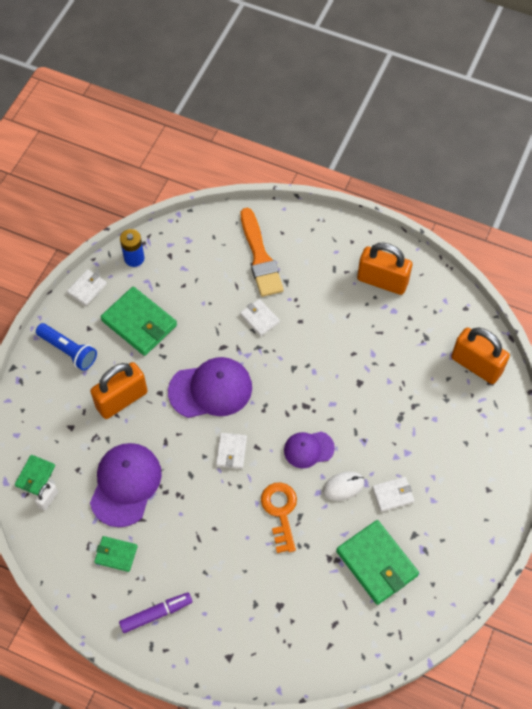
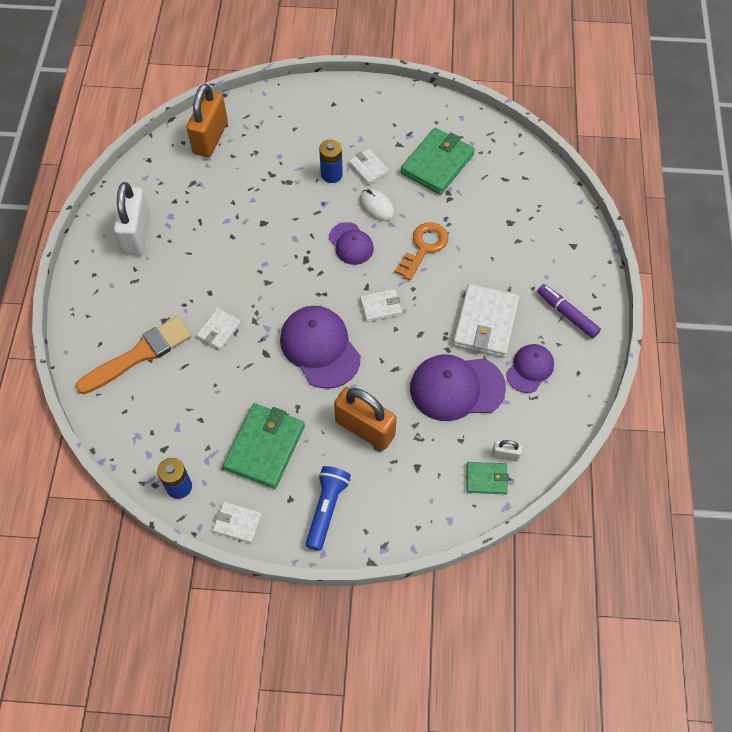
camera: 110 degrees left, 0 degrees up
(116, 554) = (530, 369): green wallet -> purple cap
(177, 535) = (485, 323): none -> white wallet
(280, 512) = (424, 247): orange key -> orange key turned 150 degrees clockwise
(382, 281) = (137, 234): orange padlock -> white padlock
(396, 458) = (331, 174): none -> blue battery

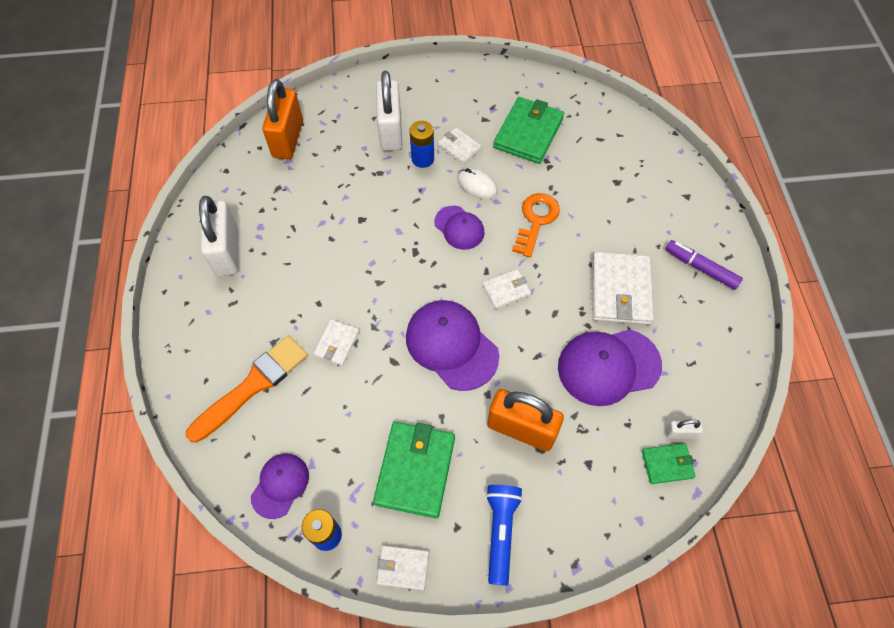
camera: 10 degrees left, 0 degrees up
(307, 143) = (390, 131): none -> white padlock
(530, 369) = (679, 332): purple cap -> purple cap (280, 485)

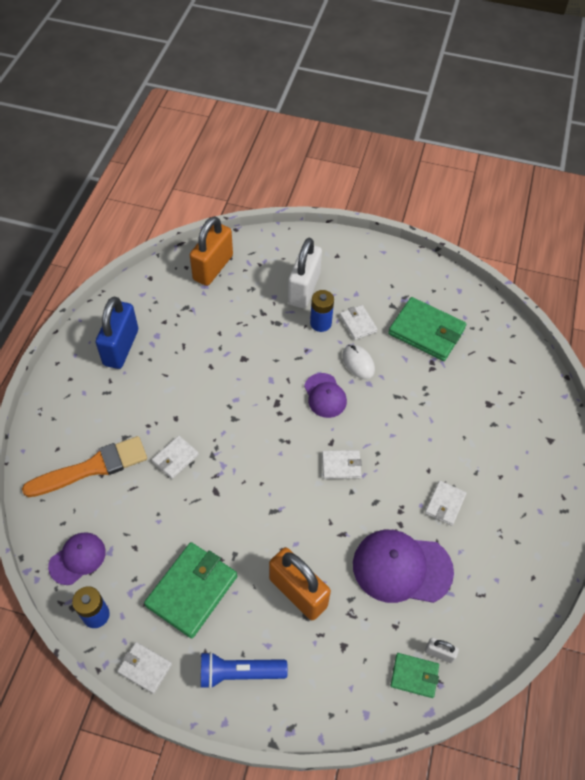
camera: 20 degrees right, 5 degrees down
(227, 251) = (121, 347): white padlock -> blue padlock
(451, 345) = (271, 496): purple cap -> none
(500, 532) = (239, 673): blue flashlight -> blue flashlight turned 120 degrees counterclockwise
(528, 133) = (426, 331): green wallet -> green wallet turned 75 degrees clockwise
(536, 220) = (396, 413): orange key -> none
(620, 290) = (445, 504): white wallet -> white wallet, size x0.54
(700, 268) = (531, 511): purple marker -> none

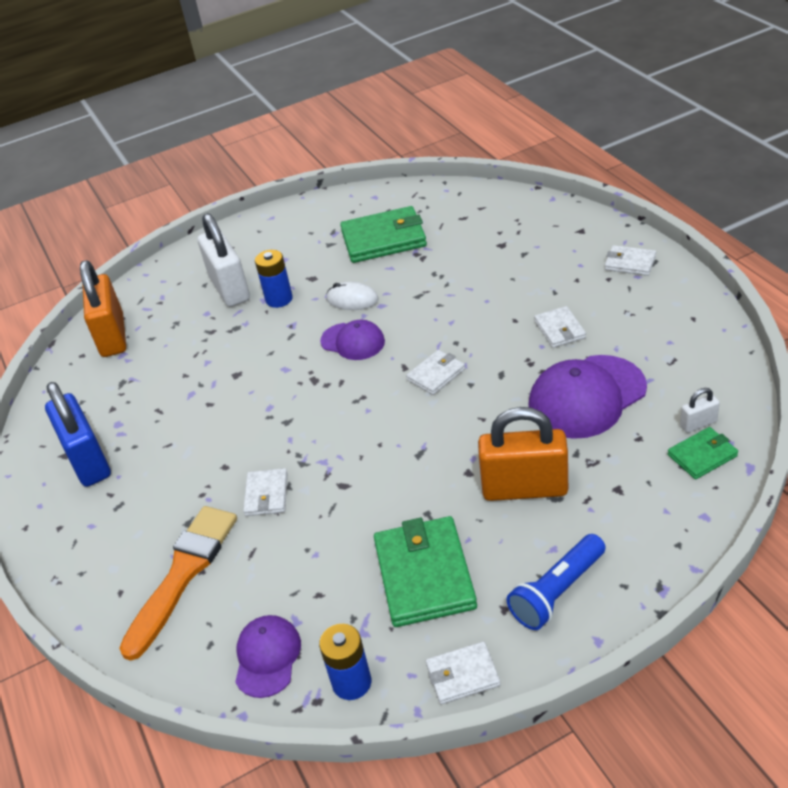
camera: 35 degrees left, 15 degrees down
(358, 324) = (315, 276): white wallet -> white wallet (630, 263)

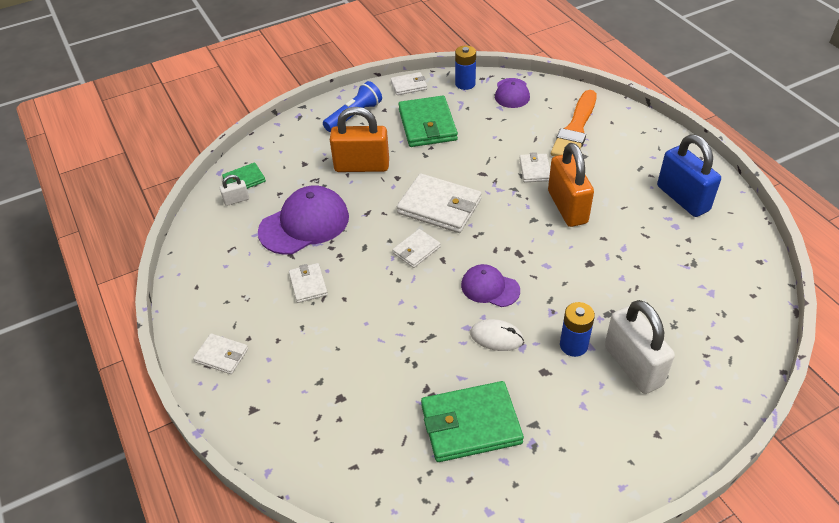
camera: 175 degrees right, 5 degrees up
(113, 336) = (733, 314): orange padlock -> orange padlock (567, 207)
(407, 431) = (439, 206): none -> white wallet

